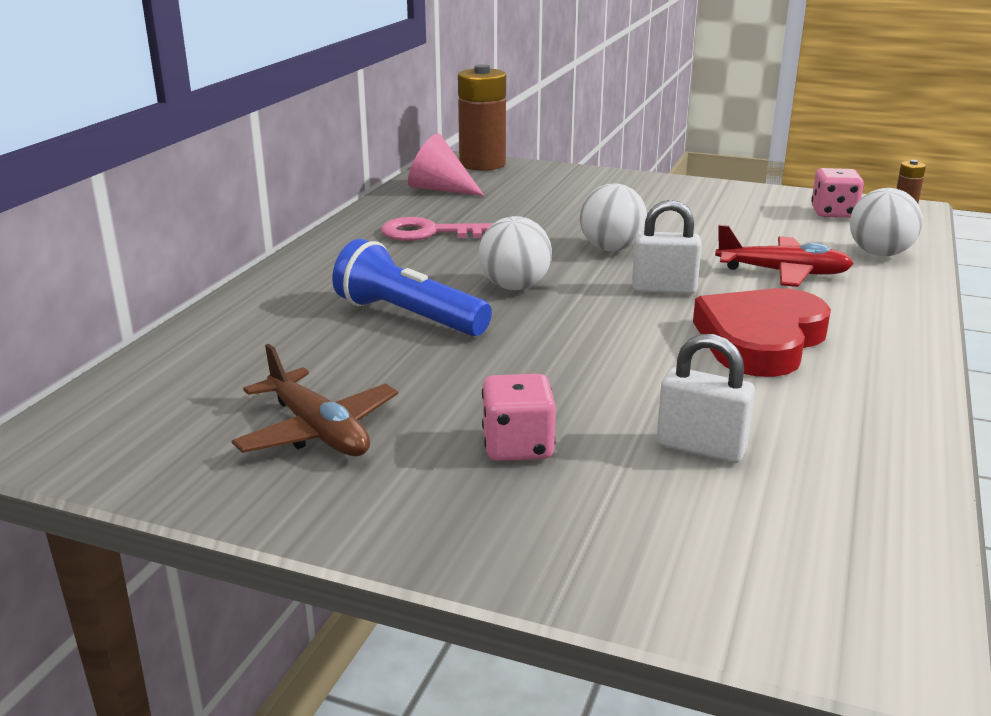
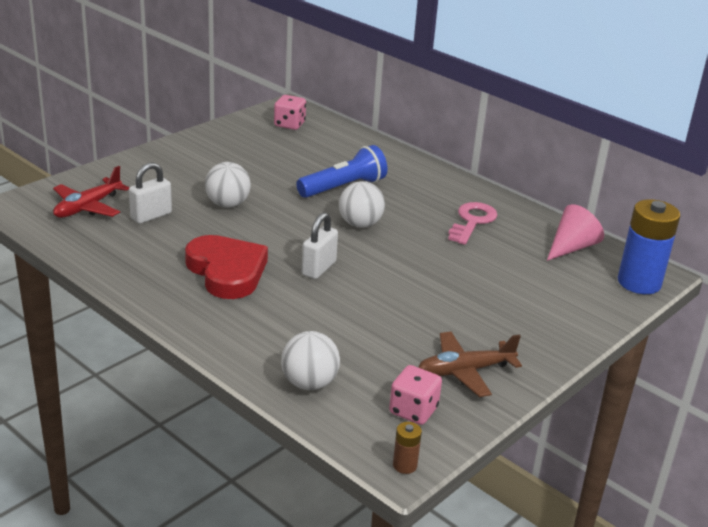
camera: 110 degrees right, 5 degrees up
(318, 431) = (248, 149): brown plane -> brown plane (465, 371)
(482, 164) = (639, 283): brown battery -> blue battery
(518, 446) = (195, 181): pink dice -> pink dice (289, 124)
(611, 249) = (400, 274): white ball -> white ball (227, 204)
(783, 273) = (309, 322): red plane -> red plane (88, 207)

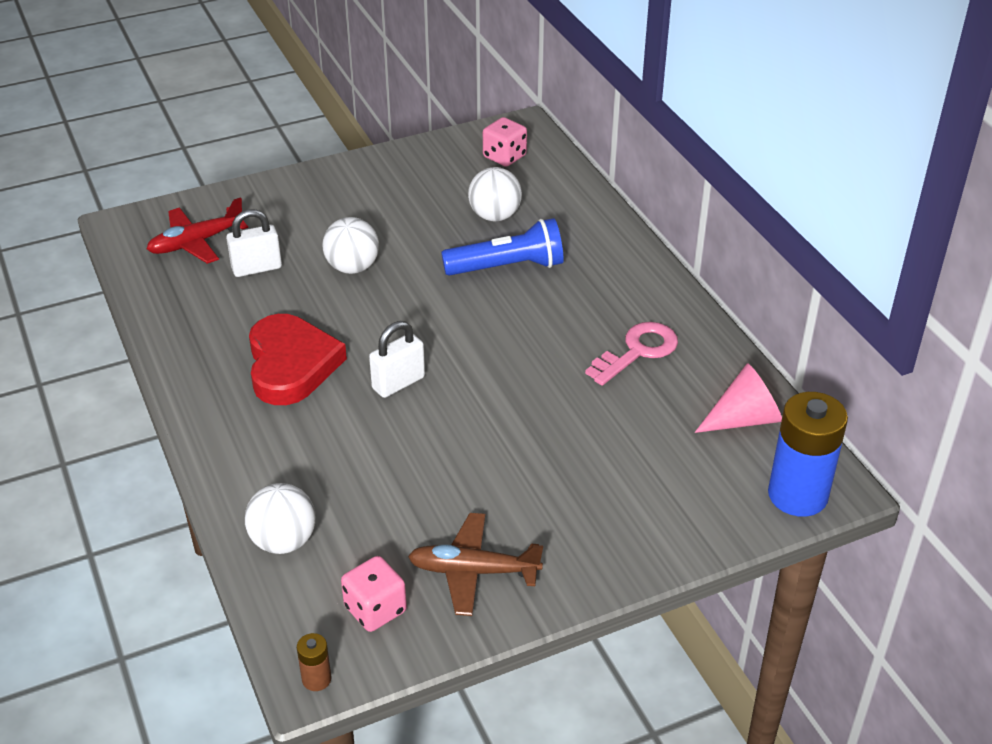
camera: 25 degrees right, 10 degrees up
(360, 224) = (491, 327): white ball -> white ball (495, 216)

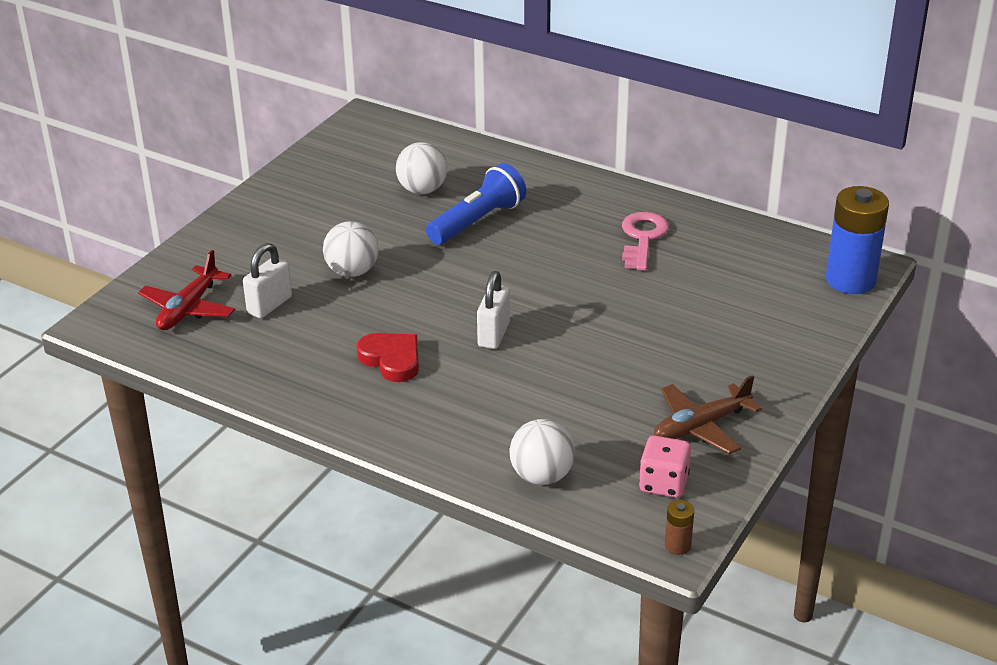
camera: 35 degrees left, 5 degrees down
(291, 365) = (391, 360): red heart -> red heart, size x0.65
(504, 157) = (376, 145): pink dice -> none
(744, 419) = (764, 250): pink cone -> none

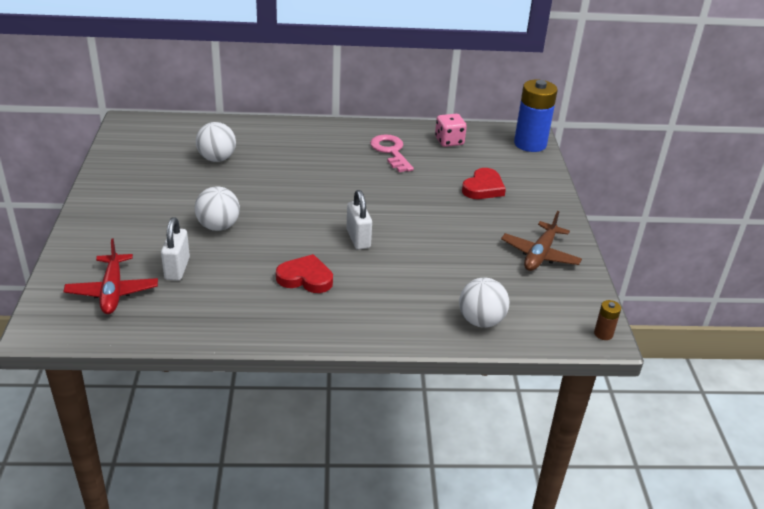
camera: 35 degrees left, 0 degrees up
(478, 221) = (276, 169): blue flashlight -> none
(663, 483) = (555, 297): pink dice -> pink dice (449, 141)
(717, 320) = (483, 188): none -> red heart

